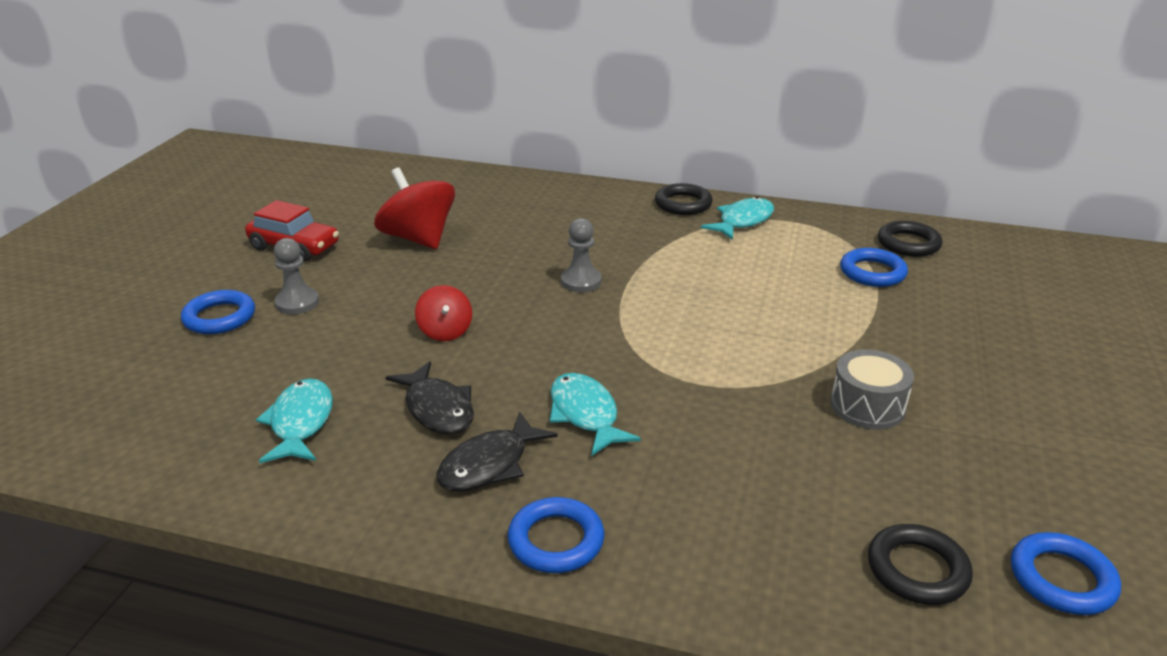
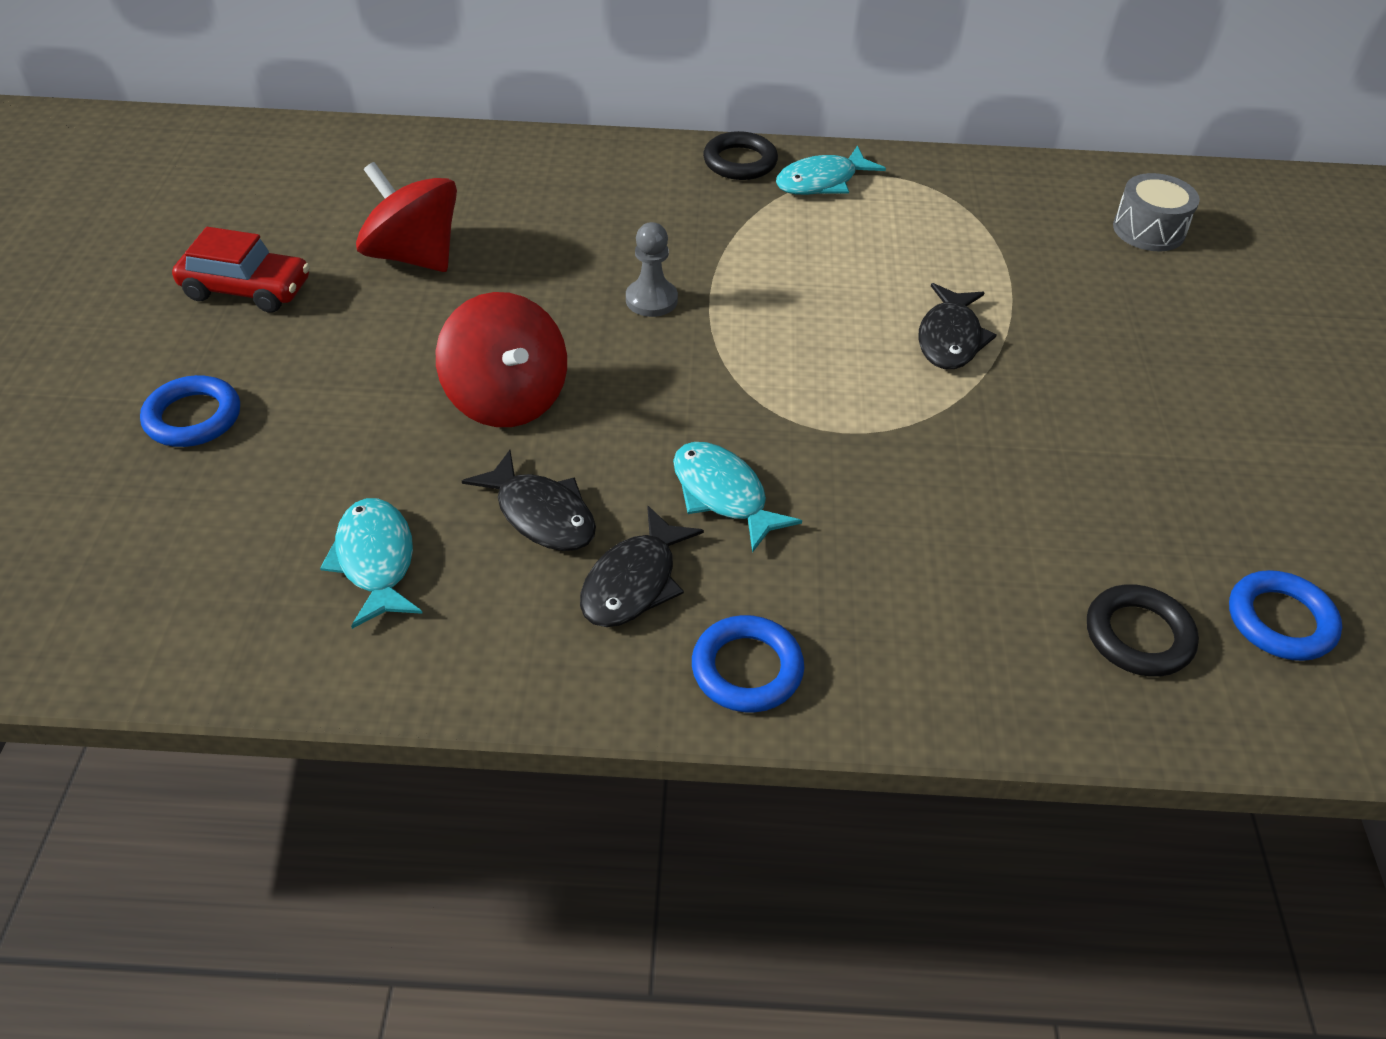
camera: 15 degrees left, 15 degrees up
(297, 303) = (291, 380): grey pawn -> none
(445, 331) = (507, 399): red spinning top -> red spinning top, size x1.80
(743, 221) = (822, 182): turquoise fish -> turquoise fish turned 150 degrees counterclockwise
(813, 331) = (950, 338): none -> black fish
(867, 406) = (1037, 435): grey drum -> grey drum (1148, 230)
(872, 272) = (995, 244): blue ring -> none
(908, 244) = (1026, 195): black ring -> none

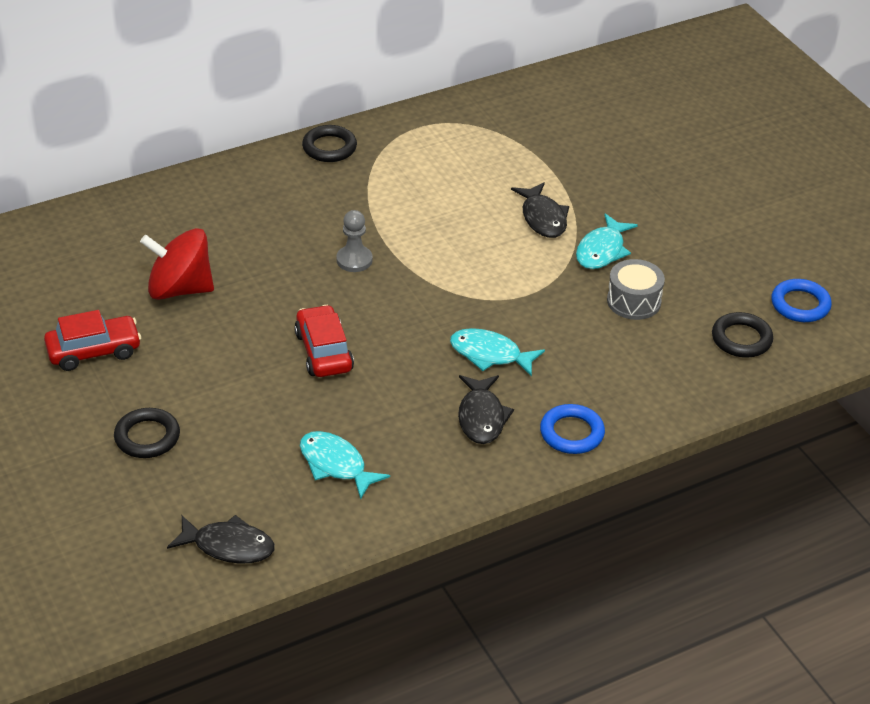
camera: 30 degrees left, 5 degrees down
(193, 417) = (147, 437): blue ring -> black ring
(507, 399) = (323, 351): red spinning top -> red car
(541, 514) = (402, 404): black fish -> black fish (228, 546)
(822, 182) = (392, 143): turquoise fish -> turquoise fish (602, 250)
(1148, 230) = (605, 106): grey drum -> grey drum (633, 301)

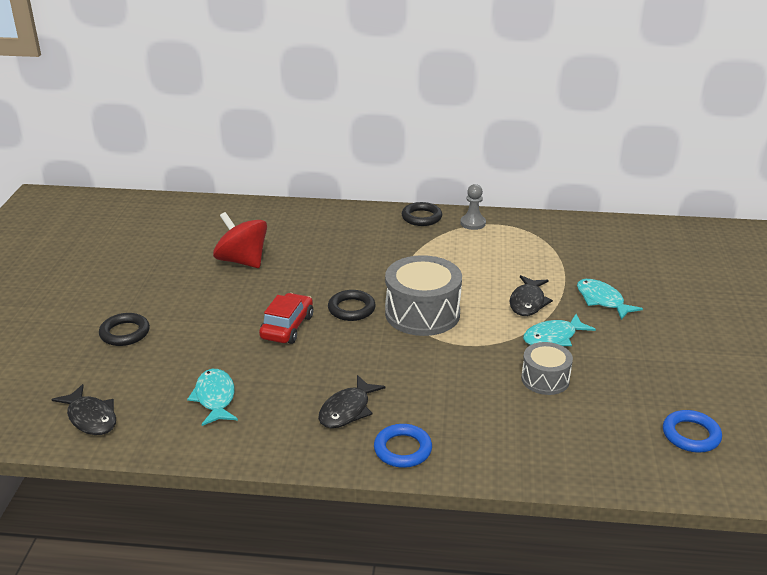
camera: 35 degrees right, 10 degrees down
(94, 351) = (154, 275): red car -> none
(354, 260) = (367, 282): grey pawn -> grey pawn (473, 223)
(449, 275) = (422, 313): none -> grey drum
(490, 354) = (397, 372): turquoise fish -> turquoise fish (602, 300)
(741, 339) = (612, 440): black ring -> black ring (351, 309)

